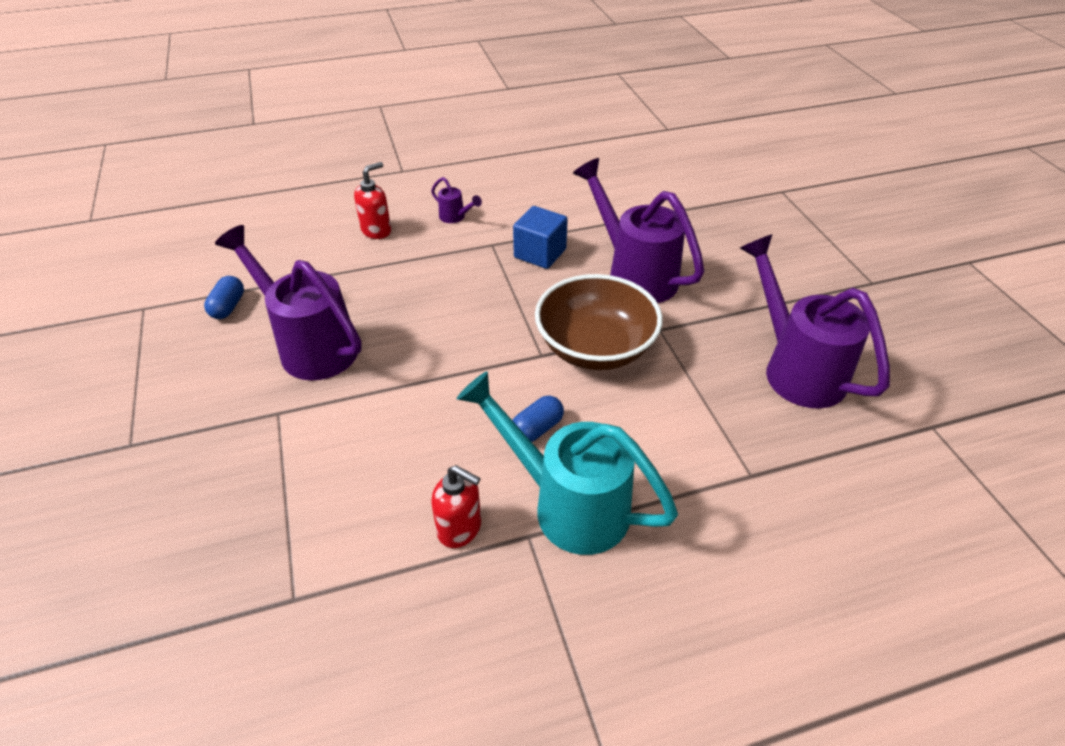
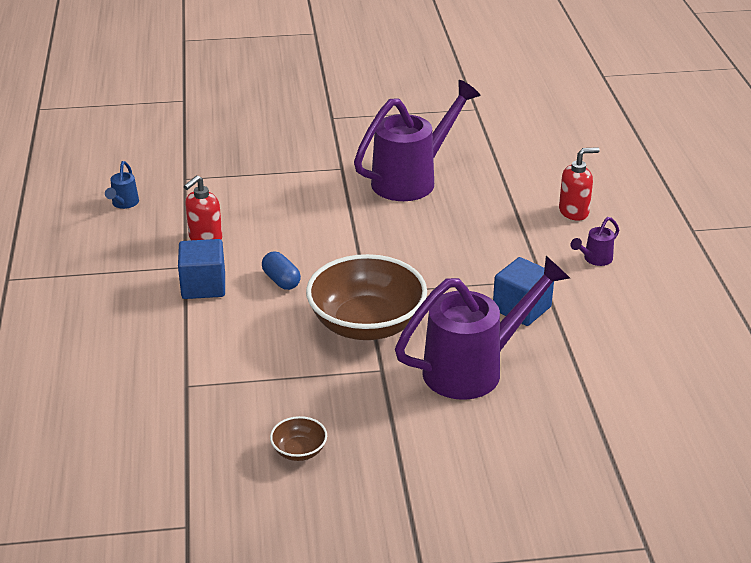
camera: 100 degrees right, 10 degrees down
(228, 307) = (469, 143): blue capsule -> none
(373, 672) = (123, 204): none -> blue watering can
(376, 230) = (574, 212): red soap dispenser -> red soap dispenser turned 75 degrees counterclockwise
(566, 504) = (203, 286): turquoise watering can -> blue cube
(795, 367) = (299, 451): purple watering can -> brown bowl

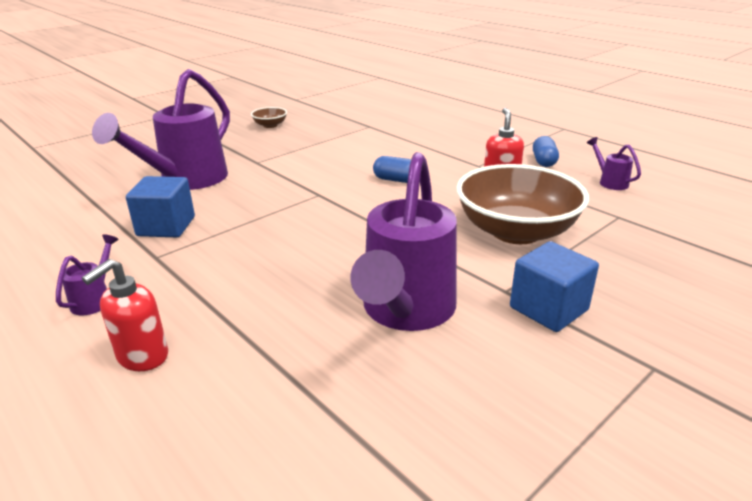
camera: 145 degrees right, 5 degrees down
(123, 204) = (609, 182): blue watering can -> purple watering can
(123, 245) = (543, 161): none -> blue capsule
(203, 286) = (444, 161): blue cube -> blue cube (548, 309)
(366, 324) = (295, 178): brown bowl -> brown bowl (516, 231)

